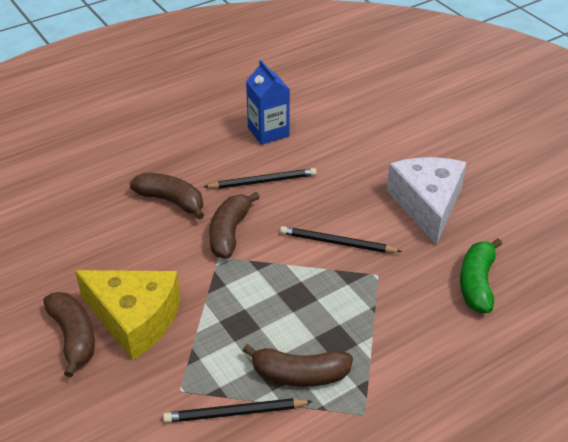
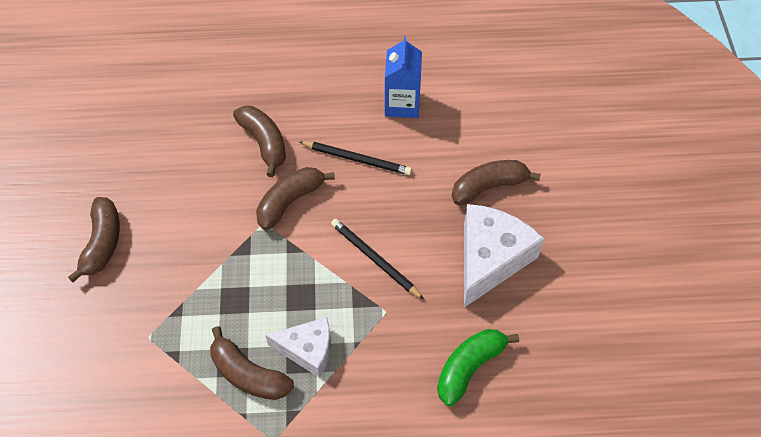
camera: 30 degrees right, 15 degrees up
(135, 319) = (158, 250): yellow cheese -> none
(235, 413) = (174, 381): black pencil -> none
(336, 331) = (307, 350): none -> white cheese
(384, 159) = (489, 187): none -> brown banana

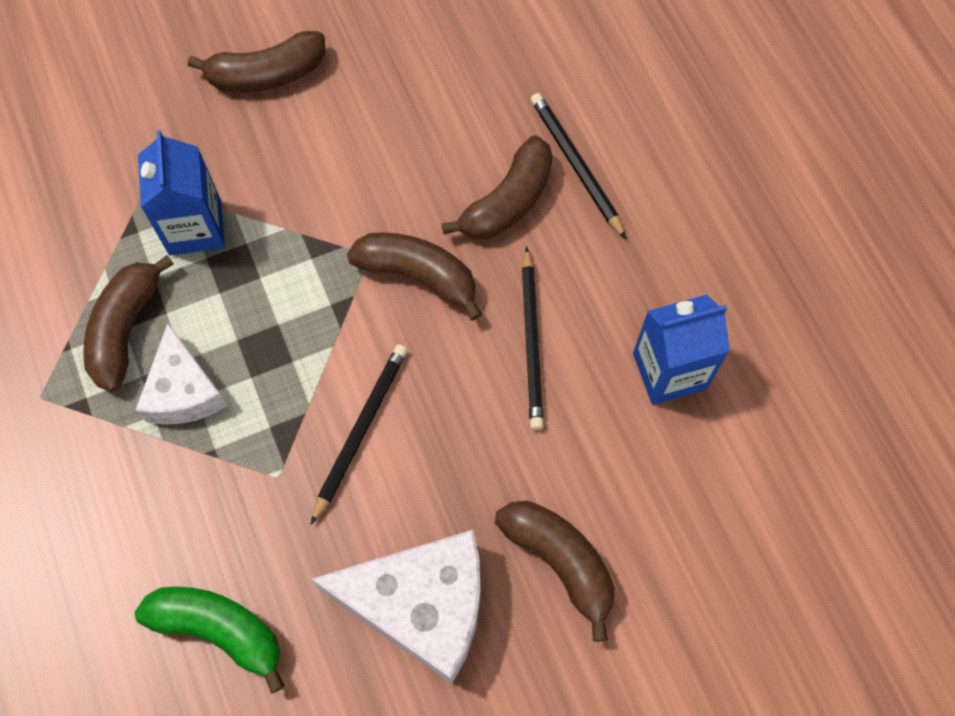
camera: 70 degrees right, 10 degrees up
(194, 315) = (195, 227): none -> blue carton
(258, 104) = (576, 165): none -> black pencil

